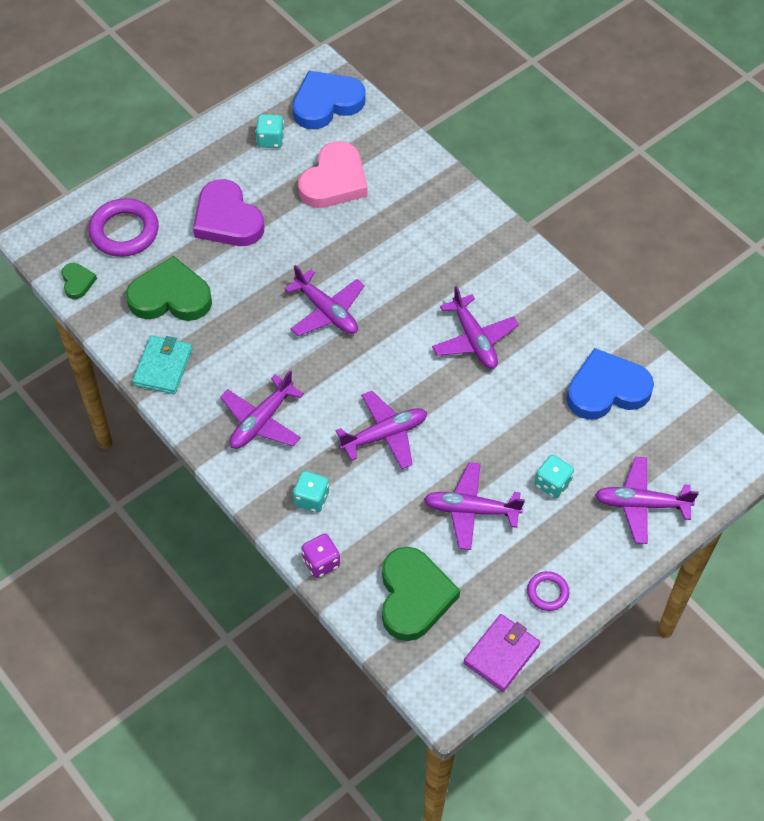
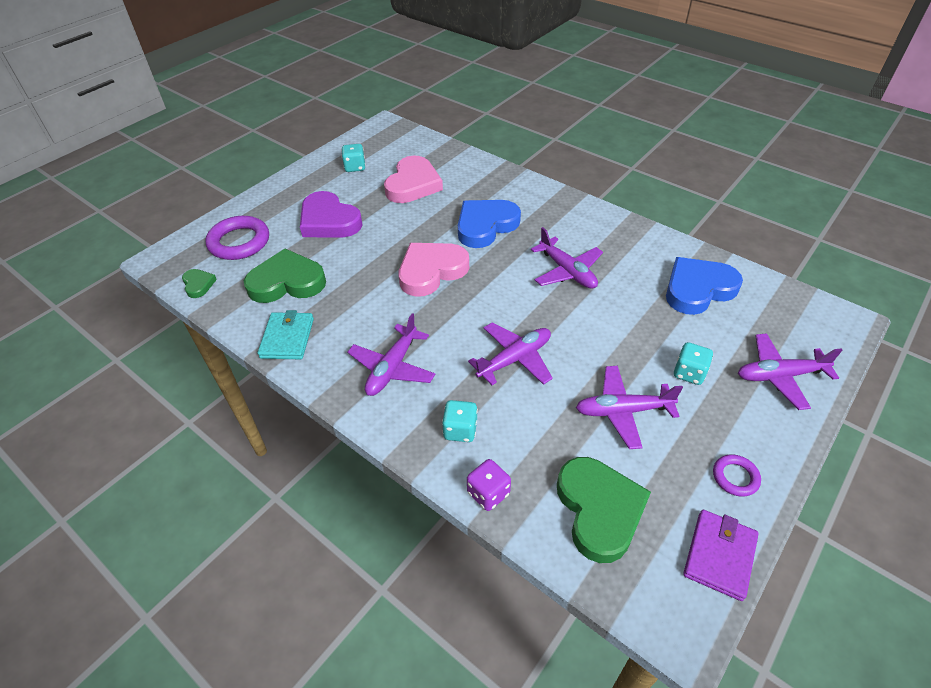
camera: 10 degrees left, 10 degrees down
(326, 103) = (394, 141): blue heart -> blue heart (485, 226)
(327, 311) = (431, 271): purple plane -> pink heart

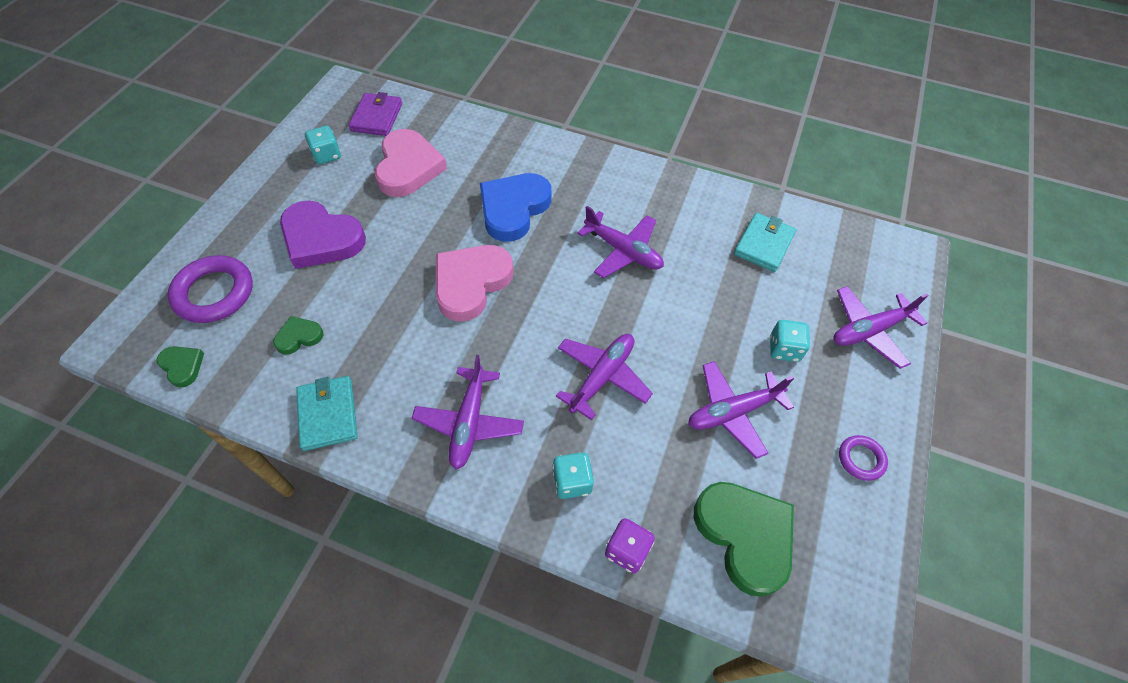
camera: 20 degrees left, 10 degrees up
(287, 282) = (299, 337): green heart -> green heart, size x0.48
(698, 289) = (763, 244): blue heart -> turquoise wallet
(719, 555) = (871, 551): purple wallet -> purple wallet (376, 117)

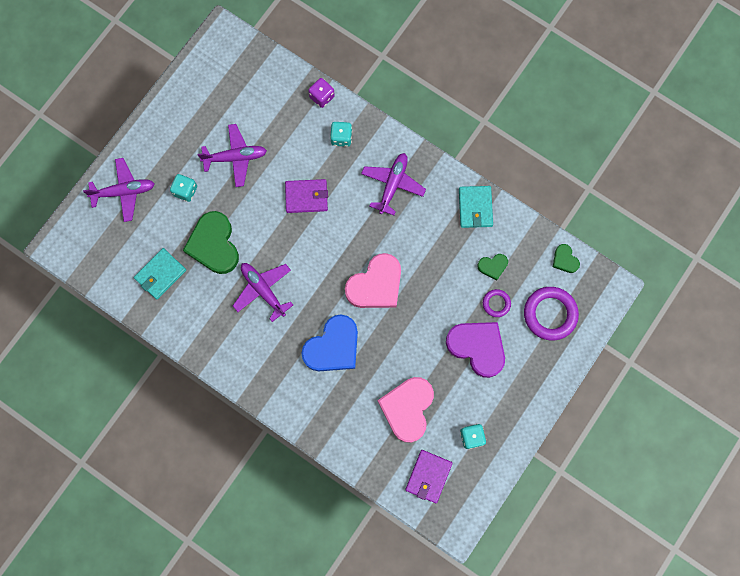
camera: 165 degrees left, 20 degrees up
(602, 377) = (306, 197): purple plane -> purple wallet
(745, 536) = (258, 90): green heart -> green heart (214, 245)
(861, 459) = (174, 115): purple ring -> purple ring (496, 303)

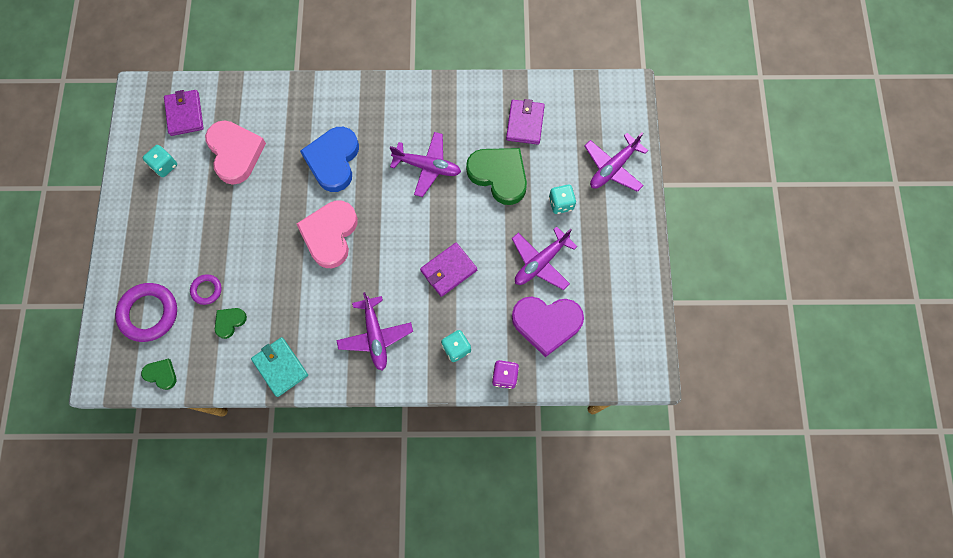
camera: 145 degrees right, 5 degrees down
(160, 274) = (525, 123): turquoise wallet -> purple wallet
(477, 347) = (202, 241): purple heart -> purple heart (546, 323)

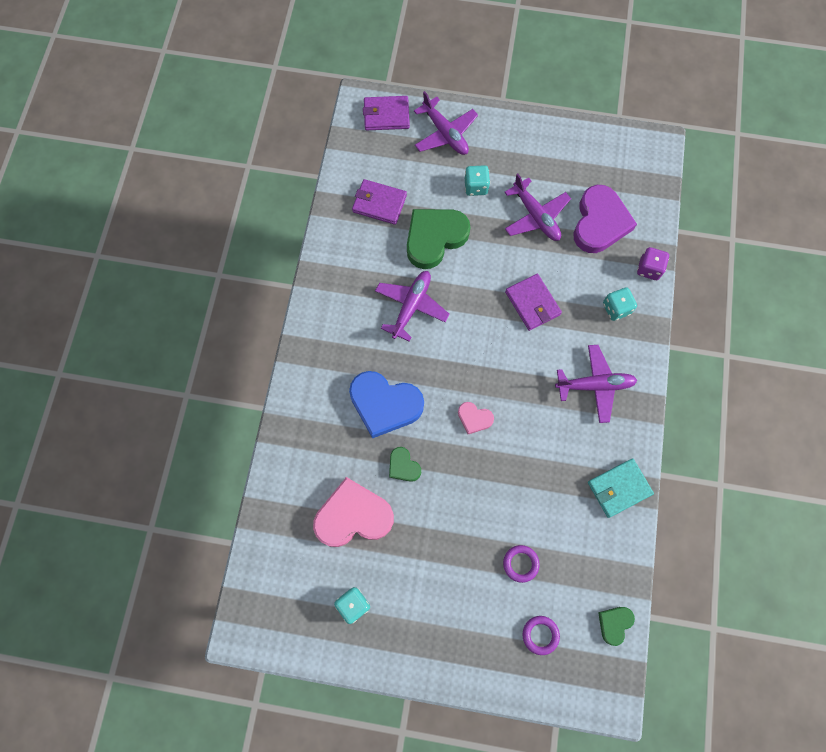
camera: 80 degrees left, 0 degrees up
(149, 313) = (540, 635): purple ring -> purple ring, size x0.52
(185, 114) = (287, 574): purple wallet -> purple wallet (386, 115)
(230, 322) = (562, 540): green heart -> green heart (403, 466)
(330, 235) = (474, 418): pink heart -> pink heart, size x0.48

